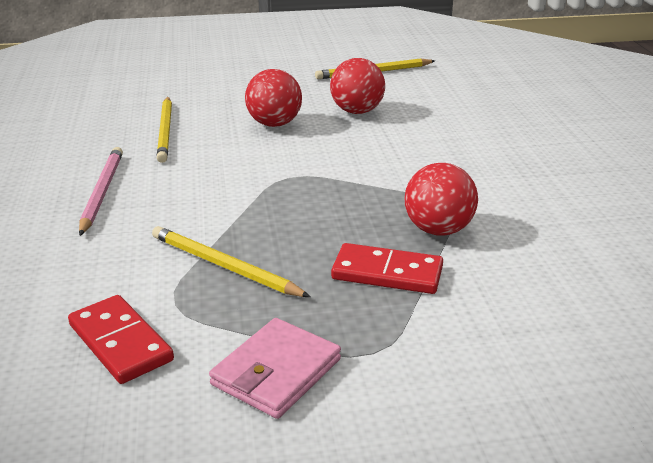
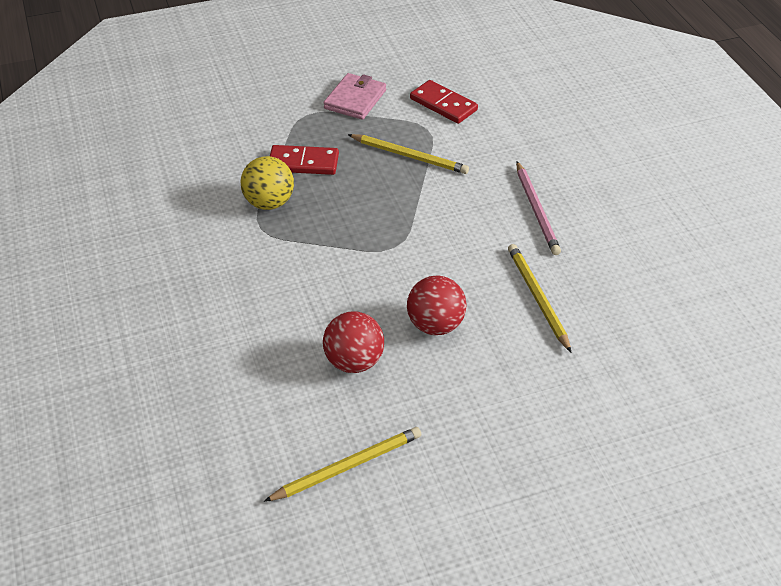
camera: 170 degrees right, 15 degrees up
(438, 230) = (269, 203): red ball -> yellow ball

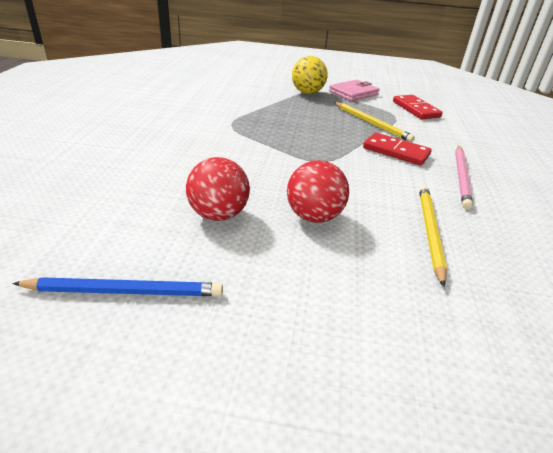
camera: 25 degrees right, 10 degrees down
(269, 203) = (250, 116): yellow ball -> yellow ball (307, 92)
(303, 163) = (292, 107): red domino -> red domino (396, 152)
(347, 466) = (125, 291): yellow pencil -> blue pencil

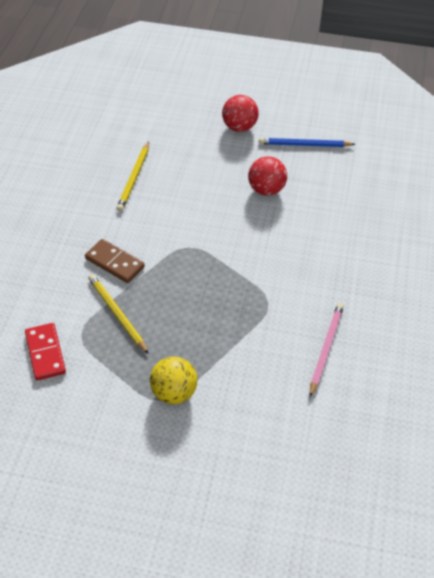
camera: 175 degrees left, 15 degrees up
(314, 217) = (205, 189): red ball -> red ball (239, 127)
(353, 93) = (110, 397): pink wallet -> none
(396, 152) = (115, 263): red domino -> brown domino
(461, 177) = (76, 229): pink pencil -> pink pencil (326, 349)

